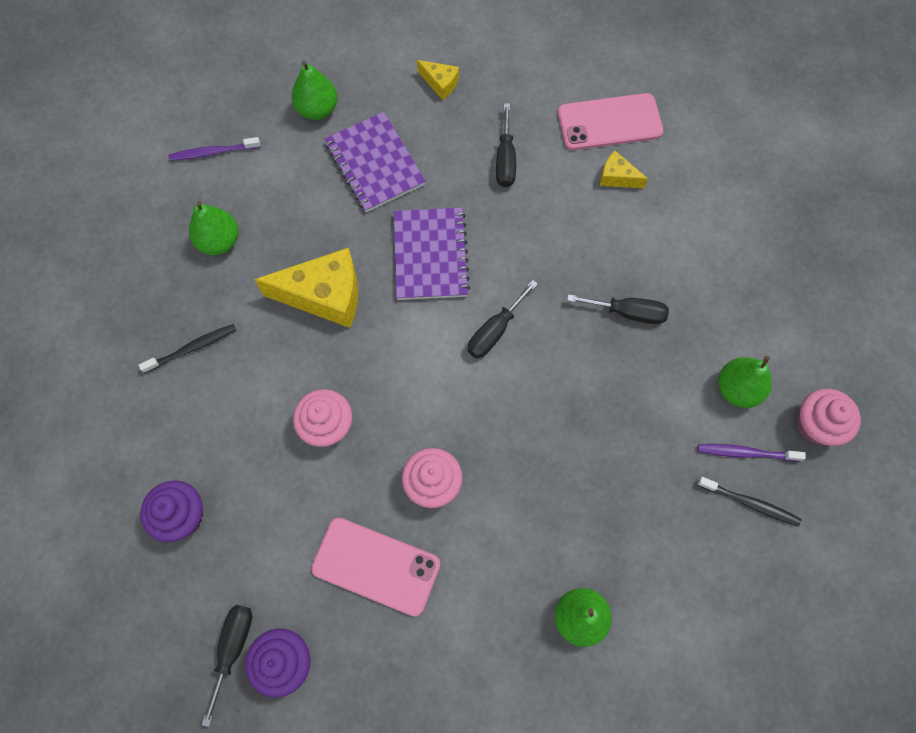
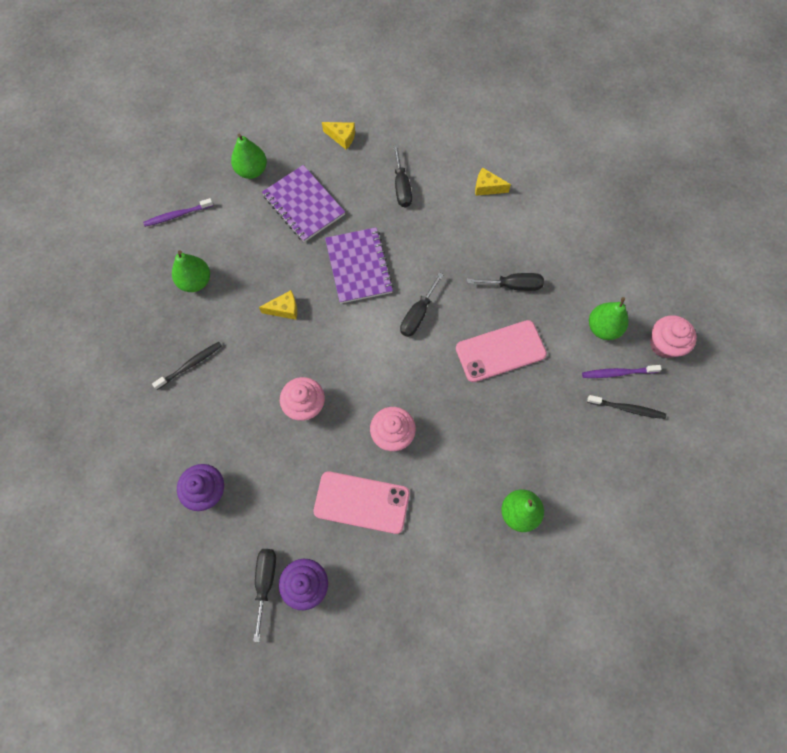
camera: 10 degrees left, 0 degrees up
(325, 296) = (284, 309): yellow cheese -> yellow cheese, size x0.49
(609, 122) = (474, 147): pink phone -> pink phone (500, 351)

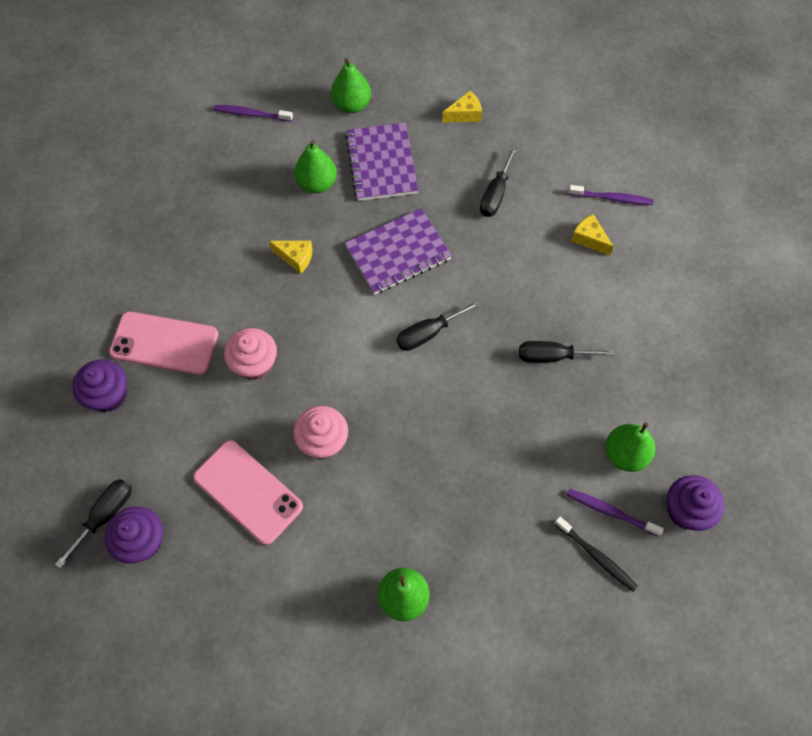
camera: 30 degrees right, 5 degrees down
(190, 365) = (171, 265): black toothbrush -> none
(195, 281) = (227, 187): green pear -> green pear (317, 183)
(342, 137) = (465, 114): yellow cheese -> yellow cheese turned 75 degrees counterclockwise
(358, 266) = (398, 253): purple notebook -> purple notebook turned 45 degrees clockwise
(485, 150) = (612, 198): none -> purple toothbrush
(500, 351) = (493, 417): pink phone -> pink phone (164, 343)
(513, 285) = (552, 356): black screwdriver -> black screwdriver turned 150 degrees clockwise
(664, 344) = (686, 510): pink cupcake -> purple cupcake

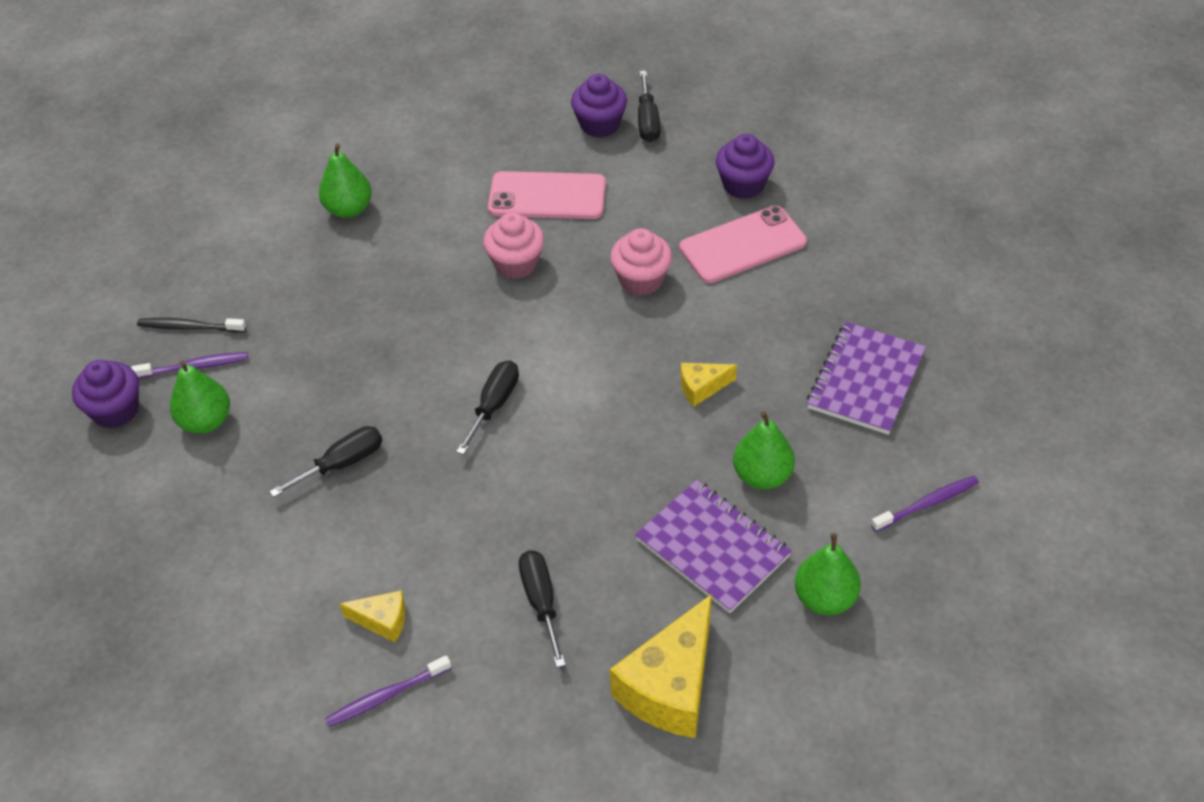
camera: 145 degrees right, 15 degrees down
(398, 253) = (597, 461): purple notebook -> purple notebook (865, 380)
(465, 114) = (670, 686): yellow cheese -> yellow cheese, size x2.04

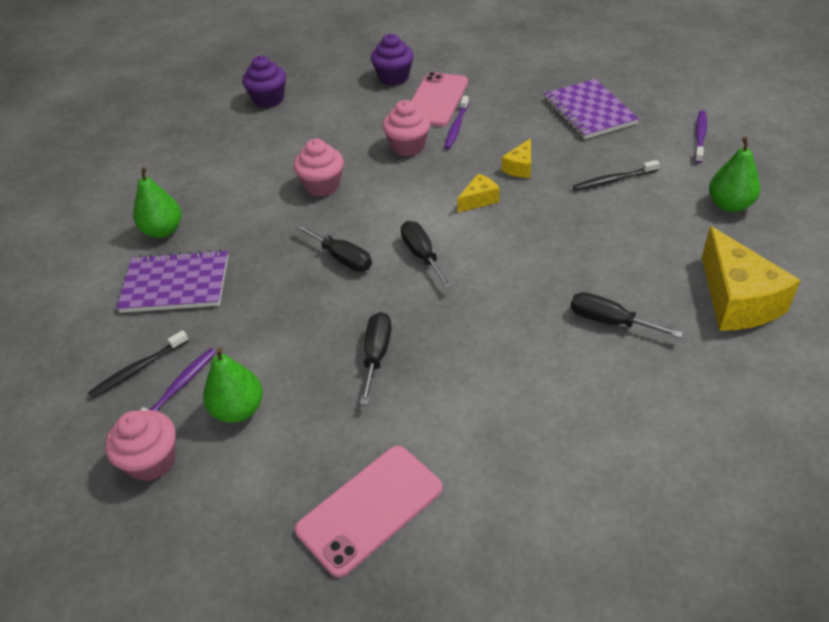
camera: 45 degrees left, 5 degrees down
(115, 410) = (152, 461): purple cupcake -> pink cupcake
(382, 621) = (542, 411): yellow cheese -> yellow cheese (479, 200)
(386, 696) = (612, 447): purple toothbrush -> purple toothbrush (456, 127)
(547, 196) = (289, 146): pink phone -> pink phone (370, 509)
(647, 121) = (295, 83): black screwdriver -> black screwdriver (342, 258)
(712, 548) = (646, 226): purple notebook -> purple notebook (176, 284)
(762, 476) = (613, 180): green pear -> black toothbrush

